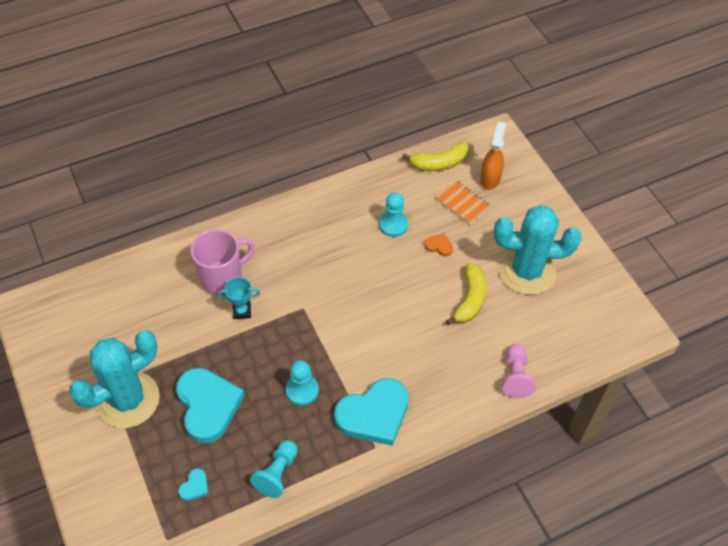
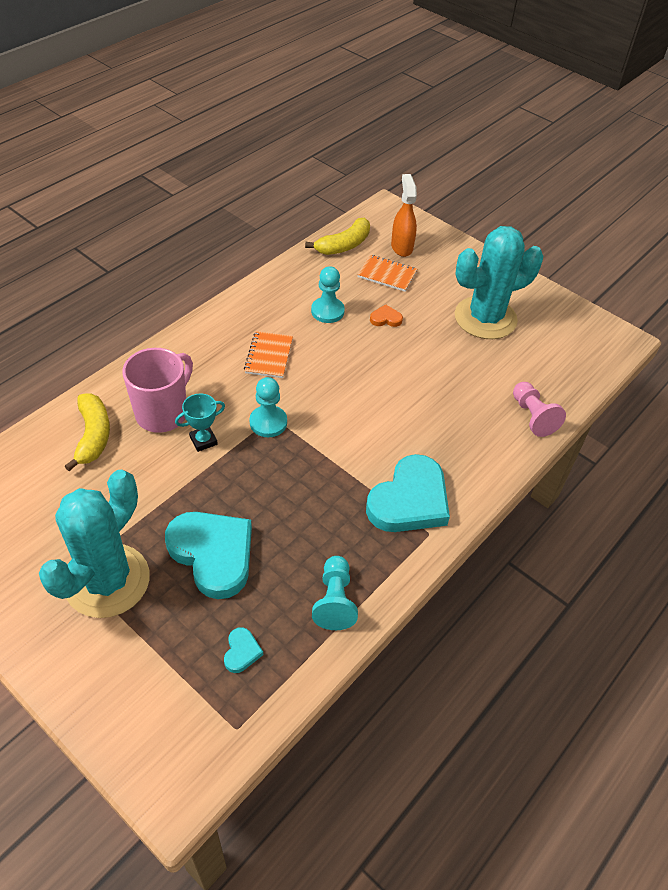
camera: 25 degrees left, 5 degrees down
(302, 390) = (316, 501): turquoise pawn -> turquoise pawn (268, 422)
(325, 252) = (269, 356): none -> orange notebook
(470, 299) = (445, 358): yellow banana -> yellow banana (93, 436)

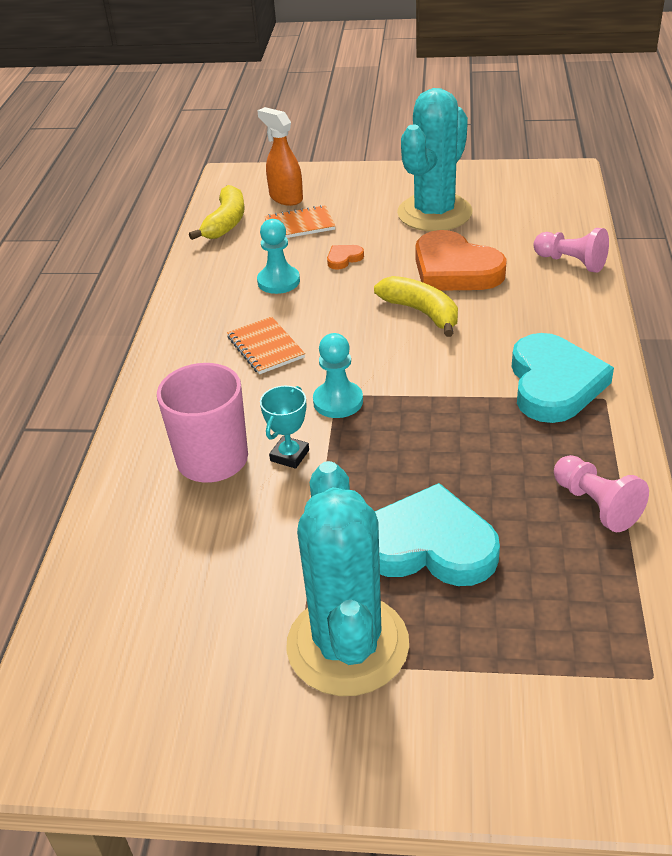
camera: 30 degrees left, 10 degrees down
(93, 436) = (156, 525): yellow banana -> yellow banana (421, 312)
(241, 652) = (569, 608): turquoise heart -> none
(334, 600) = (596, 505): turquoise pawn -> pink pawn
(447, 372) = (455, 269): none -> orange heart

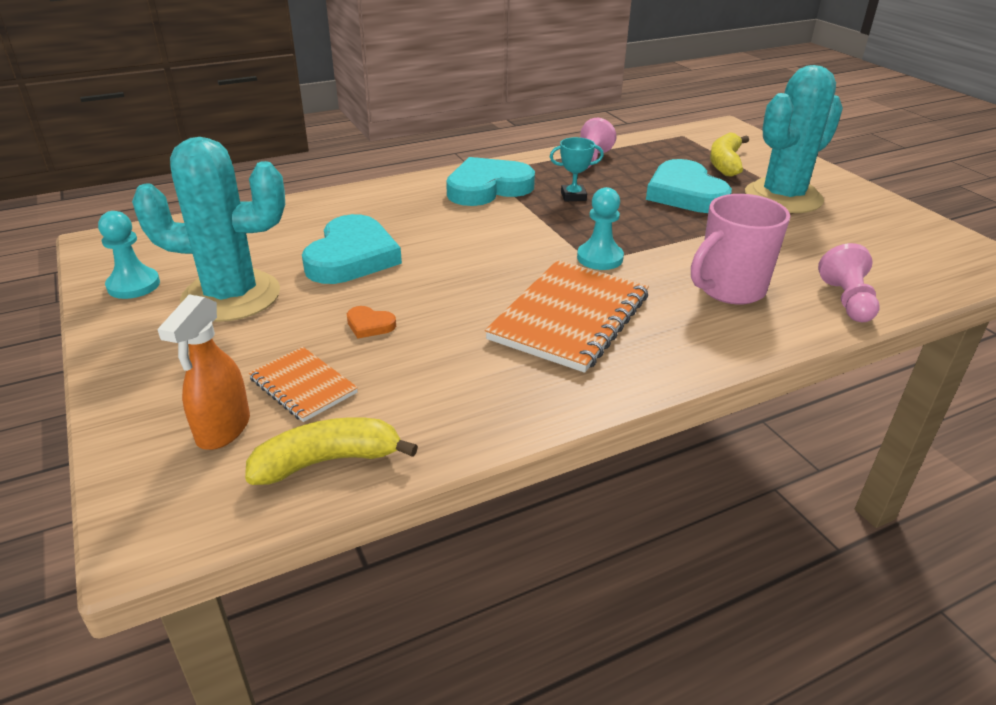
camera: 125 degrees left, 5 degrees down
(265, 347) = (569, 317): orange notebook -> orange notebook, size x1.86
(278, 281) = (448, 353): turquoise pawn -> turquoise pawn (133, 285)
(289, 455) = (681, 258): turquoise trophy -> turquoise trophy (573, 196)
(421, 312) = (439, 255): yellow banana -> yellow banana (725, 163)
(455, 269) = (352, 257): orange heart -> turquoise heart
(571, 262) = (305, 209): pink pawn -> pink pawn (847, 301)

